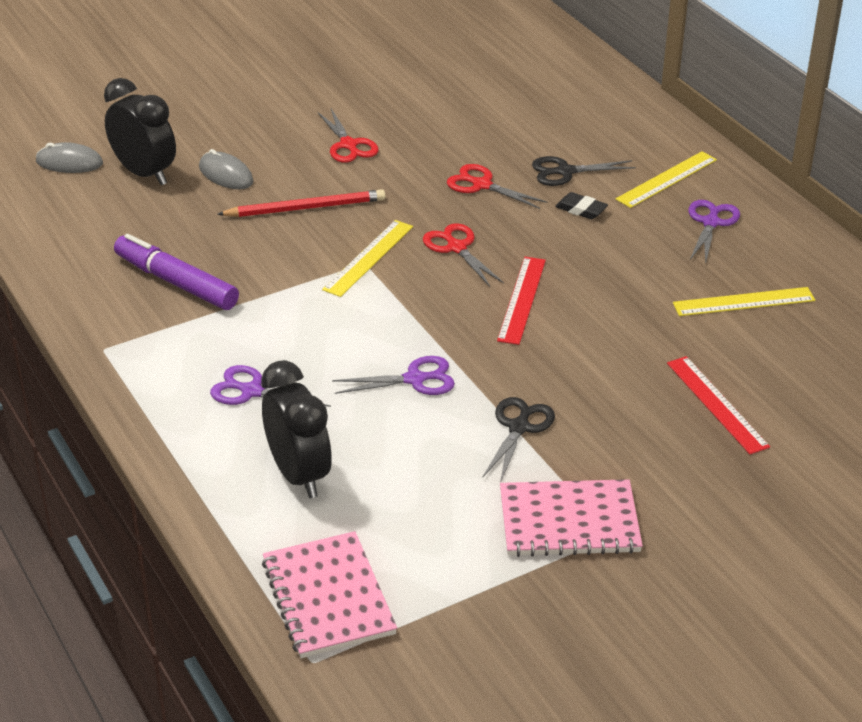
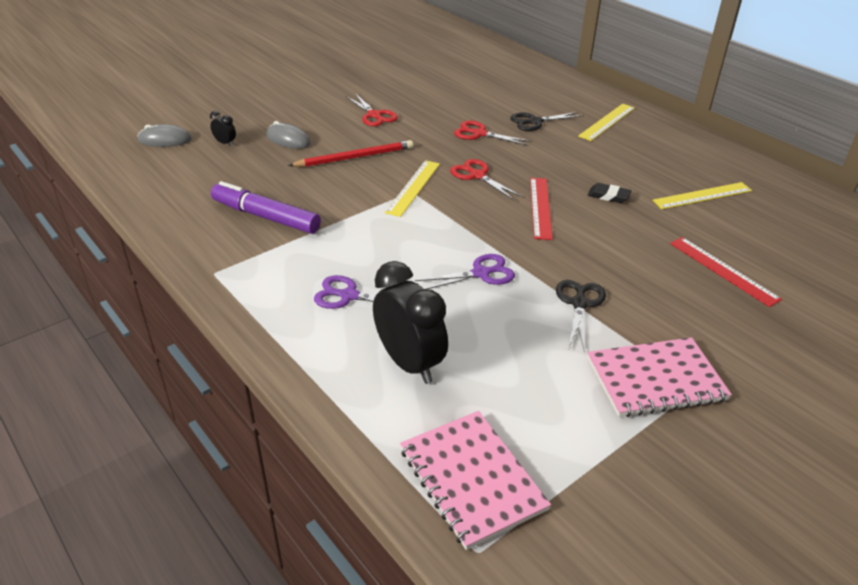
camera: 10 degrees left, 0 degrees up
(144, 174) = (225, 143): black clock -> black clock, size x0.44
(581, 209) = (557, 144): black eraser -> black eraser (608, 196)
(711, 222) = (651, 146): purple scissors -> none

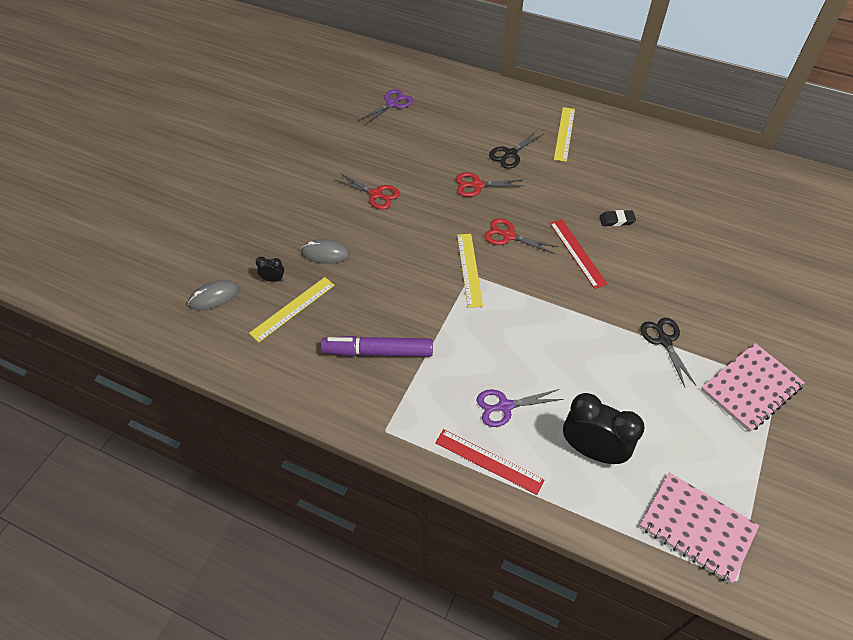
camera: 25 degrees left, 15 degrees up
(355, 157) = (398, 253): red pencil -> none
(481, 273) = (581, 341): purple scissors -> purple scissors (392, 104)
(702, 196) = (679, 194): yellow ruler -> yellow ruler (293, 309)
(723, 270) = (734, 266): red ruler -> red ruler (488, 461)

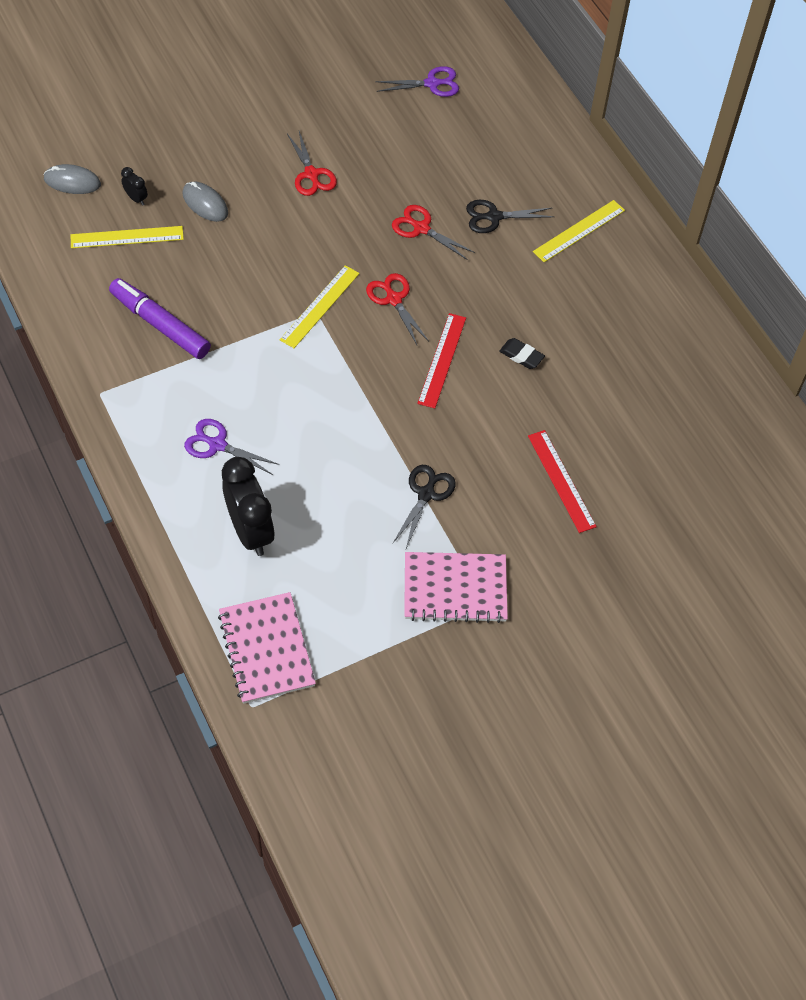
camera: 35 degrees right, 5 degrees up
(488, 461) = (156, 476): red ruler -> red ruler (561, 481)

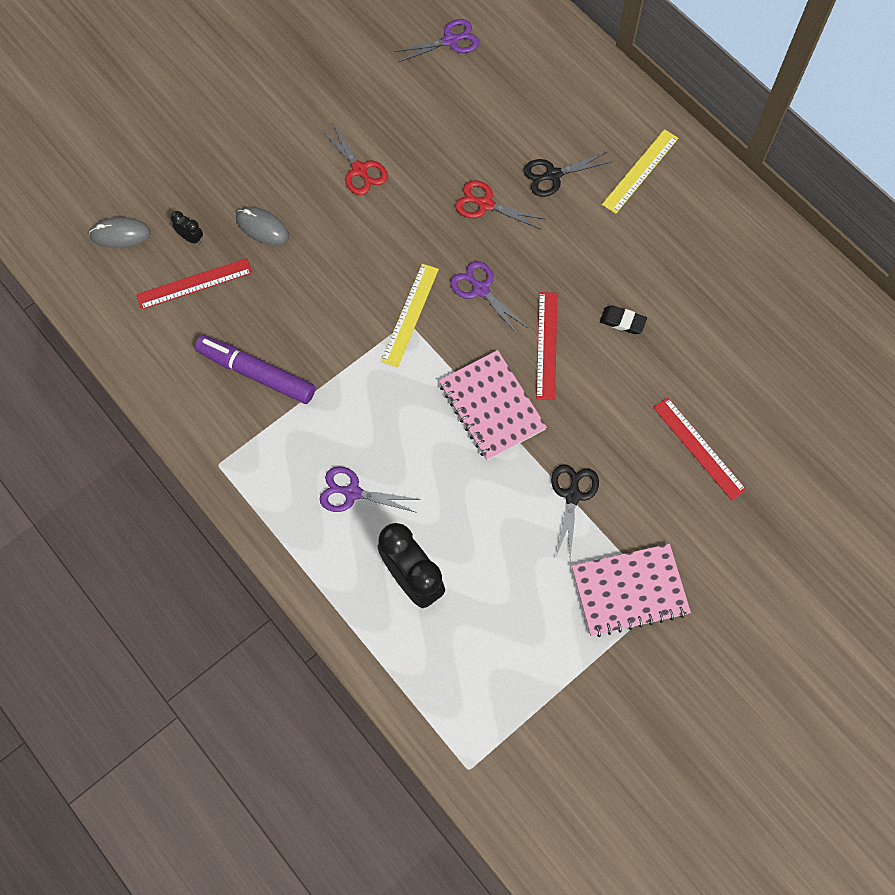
camera: 10 degrees left, 10 degrees up
(127, 237) = (194, 284): yellow ruler -> red ruler
(266, 649) = (465, 703): pink notebook -> pink notebook (491, 406)
(393, 299) = (480, 289): red scissors -> purple scissors

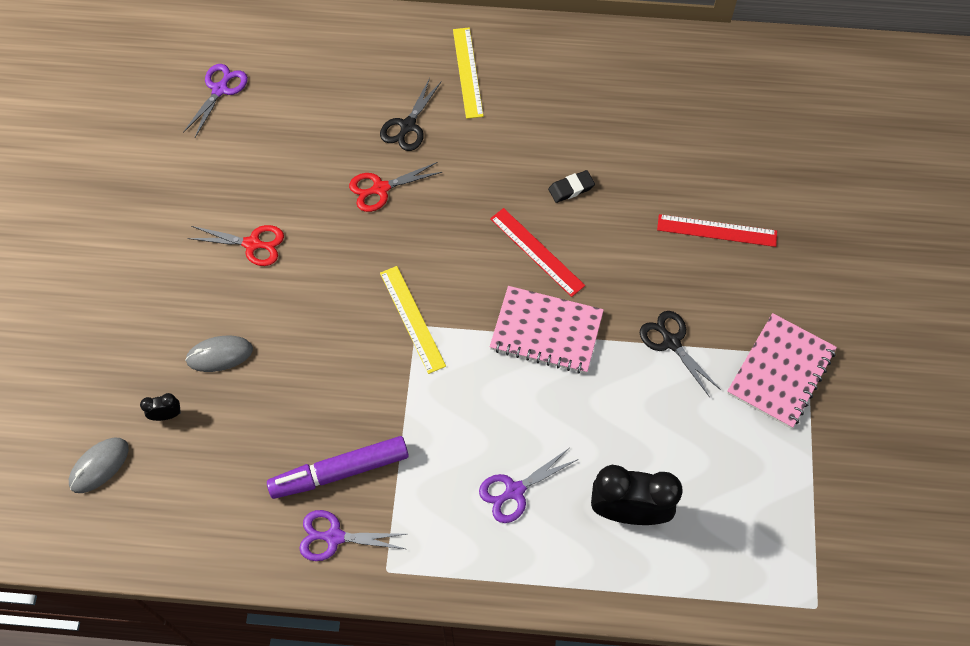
camera: 45 degrees left, 5 degrees down
(194, 284) = (210, 448): red ruler -> none
(480, 289) = (444, 254): purple scissors -> purple scissors (334, 537)

